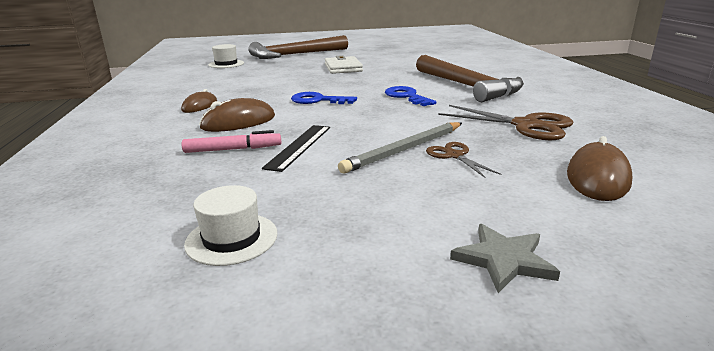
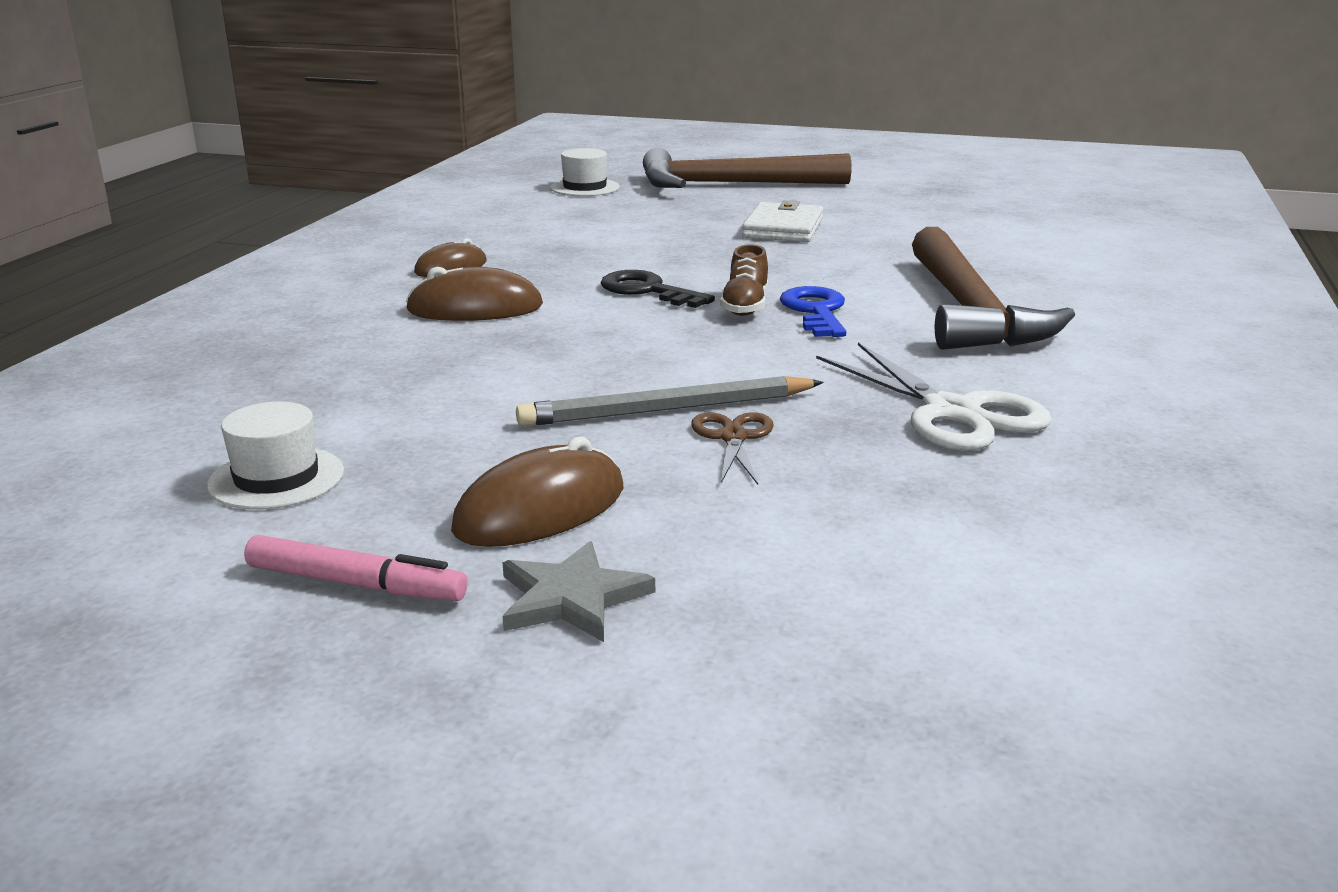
camera: 25 degrees right, 0 degrees up
(233, 149) = (415, 353): pink marker -> pink marker (356, 584)
(299, 146) = (514, 369): black ruler -> none
(318, 100) = (648, 291): blue key -> black key
(373, 99) = (745, 306): none -> brown shoe
(526, 125) = (953, 413): brown scissors -> white scissors
(597, 177) = (920, 530): brown mouse -> brown mouse (540, 509)

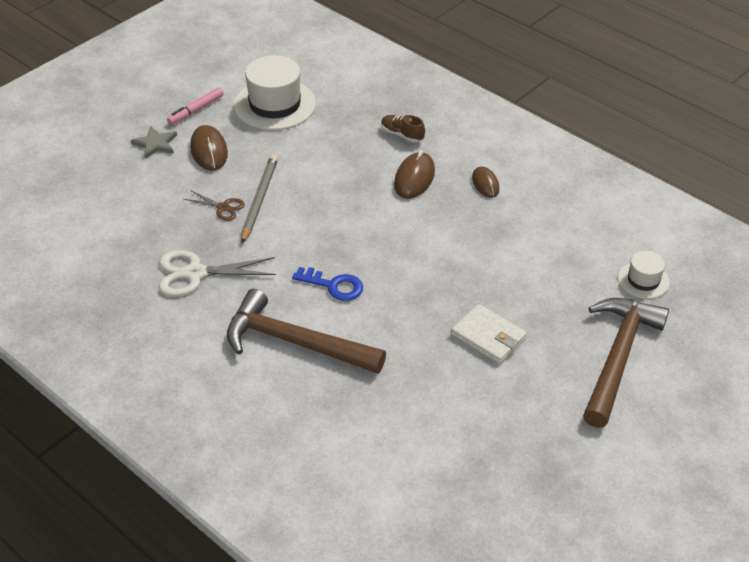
camera: 115 degrees right, 20 degrees up
(276, 478) = (275, 105): white hat -> white hat, size x1.87
(648, 291) = (403, 239): black key -> none
(745, 306) = (358, 264): brown shoe -> brown shoe (402, 135)

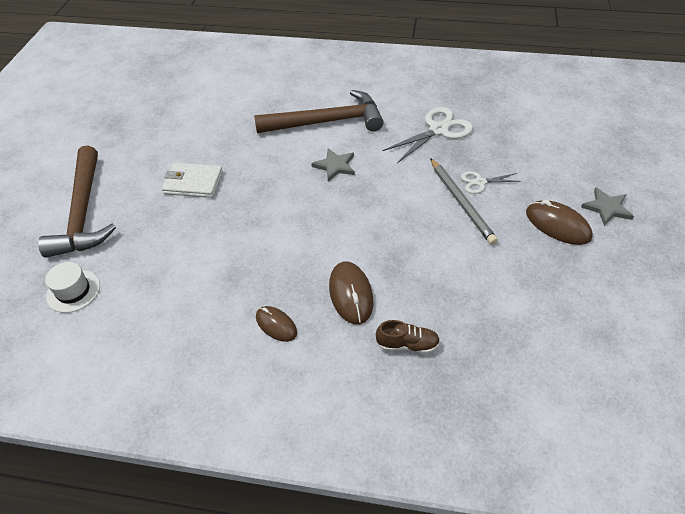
camera: 150 degrees right, 5 degrees up
(196, 110) = (628, 261): pink marker -> none
(223, 207) = (480, 182): brown scissors -> white scissors
(275, 105) = (571, 311): white hat -> none
(334, 286) = (335, 166): blue key -> grey star

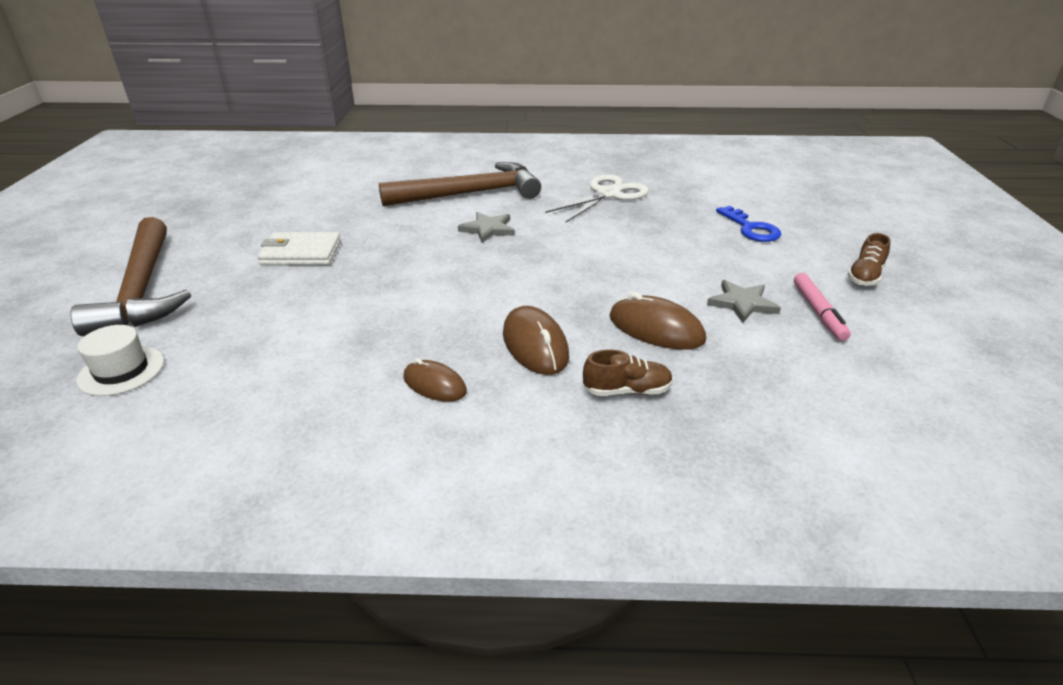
camera: 10 degrees left, 15 degrees down
(461, 202) = (655, 251): grey pencil -> none
(480, 182) = (672, 234): white scissors -> none
(546, 181) = (751, 228): none -> blue key
(557, 225) = (779, 264): brown mouse -> brown mouse (656, 328)
(571, 280) = (818, 312): none -> pink marker
(607, 208) = (831, 247): grey star -> grey star (742, 303)
(623, 244) = (865, 276): none -> brown shoe

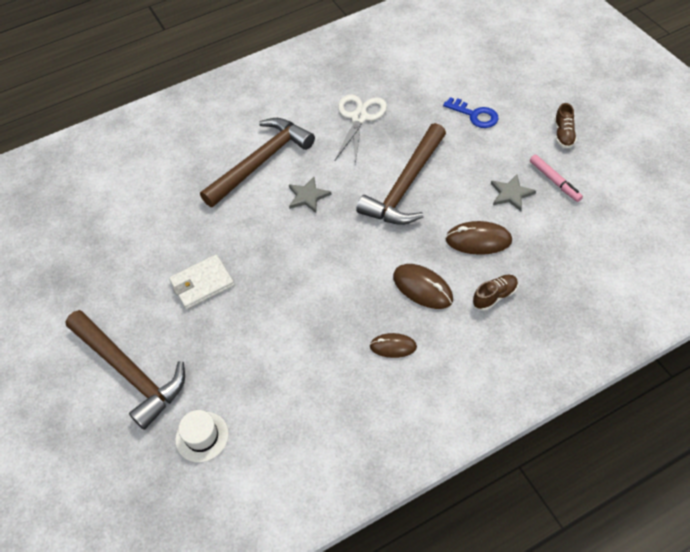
camera: 25 degrees left, 20 degrees up
(607, 255) = (405, 186): none -> brown hammer

